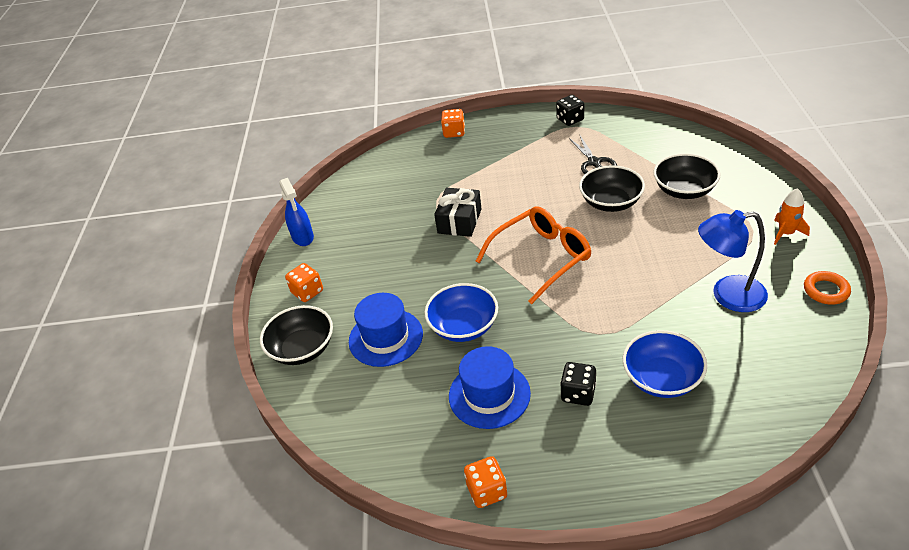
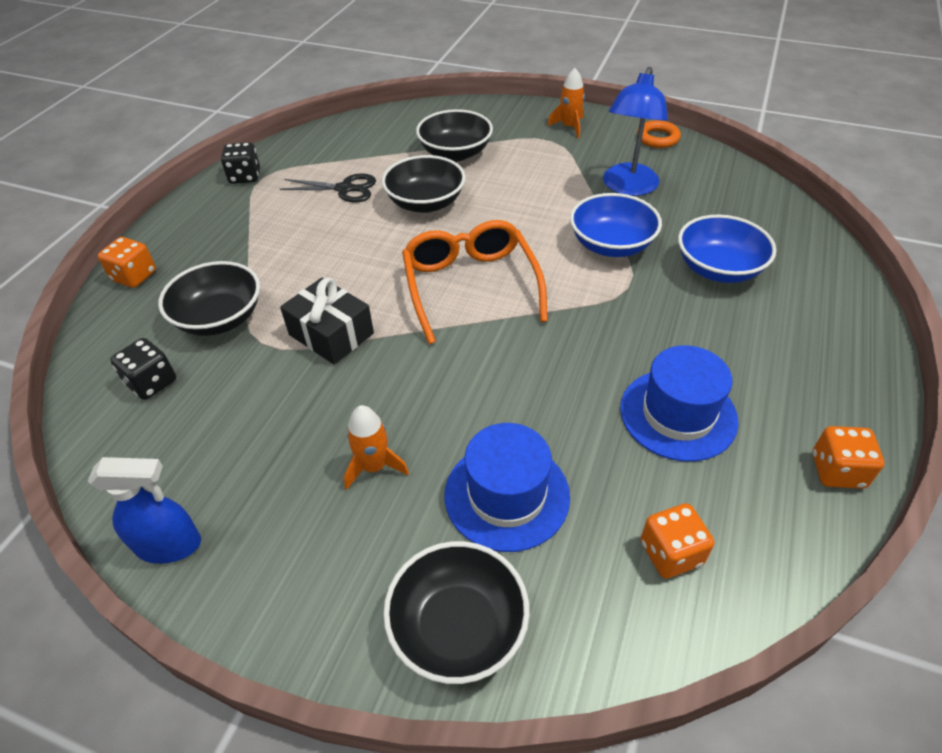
camera: 70 degrees left, 5 degrees up
(307, 292) = (320, 578): orange dice -> orange dice (670, 553)
(378, 280) = (374, 466): none -> orange rocket
(444, 177) = (220, 318): none -> black bowl
(463, 326) = (542, 399): blue bowl -> blue bowl (611, 245)
(578, 393) = (711, 336): black dice -> black dice (152, 382)

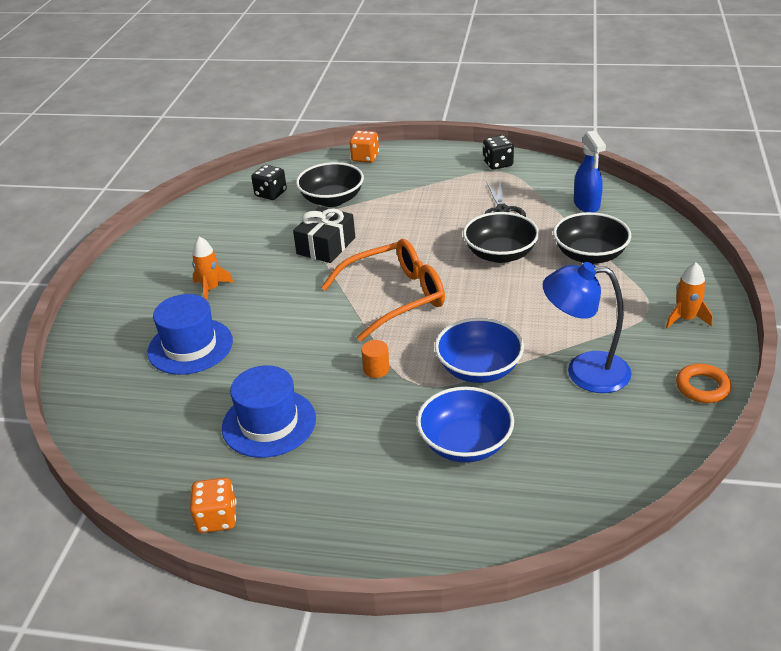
camera: 80 degrees right, 10 degrees down
(169, 545) = (156, 235): blue spray bottle -> blue spray bottle (586, 205)
(458, 627) = (100, 342): black bowl -> none
(597, 315) = (376, 369): none -> orange cylinder
(670, 553) = (144, 425): orange dice -> none

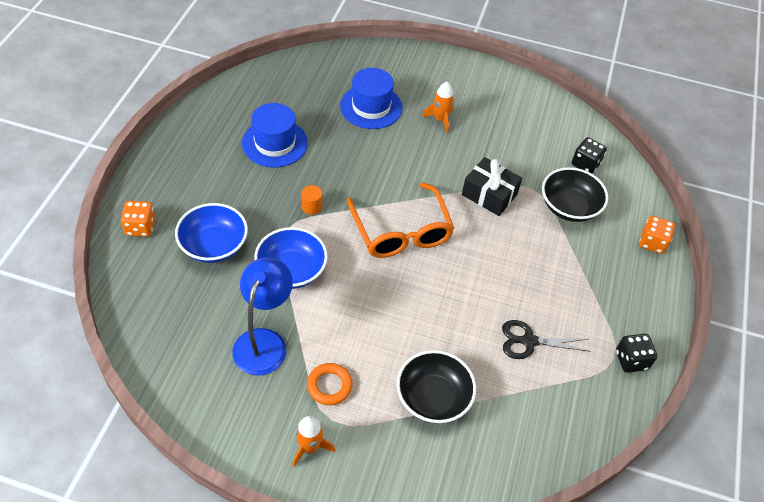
camera: 90 degrees right, 15 degrees up
(217, 518) = (200, 115): orange dice -> orange dice (140, 227)
(500, 254) = (450, 321): black bowl -> none
(586, 205) = (530, 424): blue spray bottle -> none
(702, 387) = (215, 424): orange ring -> orange ring (329, 386)

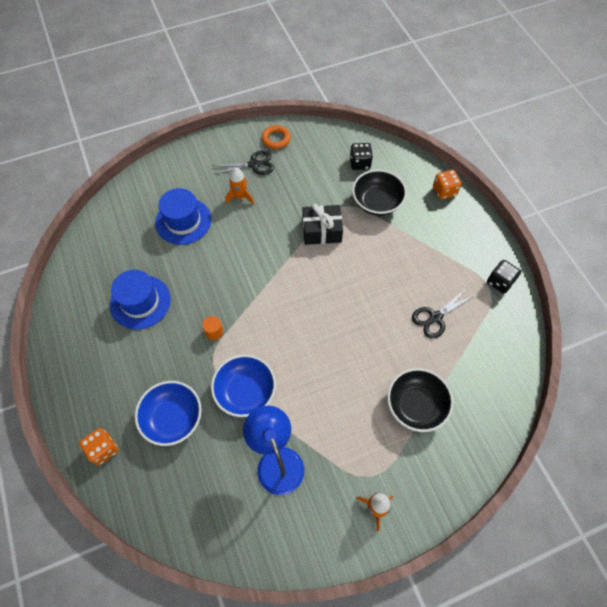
camera: 35 degrees left, 10 degrees up
(329, 386) = (348, 454): orange ring -> orange ring (276, 139)
(401, 231) = (290, 302): orange glasses -> none
(479, 102) = (254, 164): none -> black scissors

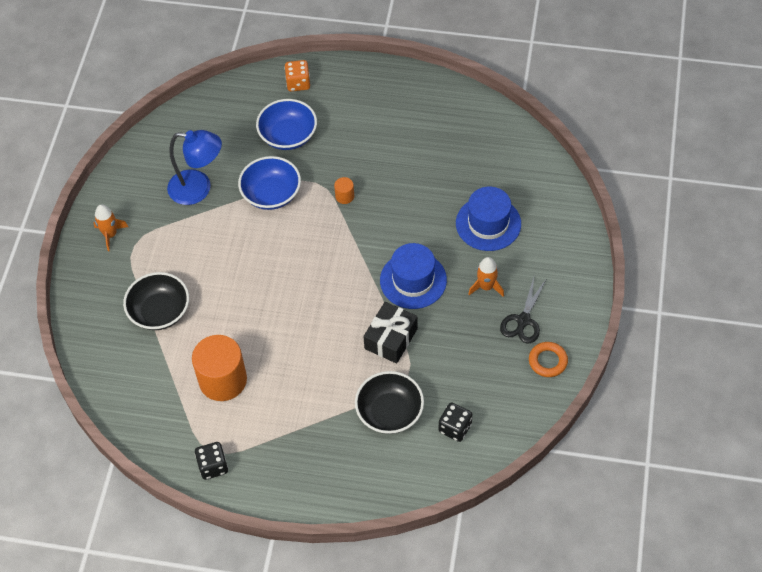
camera: 125 degrees right, 5 degrees down
(140, 302) = (417, 154): blue hat -> blue hat (413, 280)
(435, 318) = (223, 380): black scissors -> orange cylinder
(444, 191) = (357, 492): orange dice -> none

